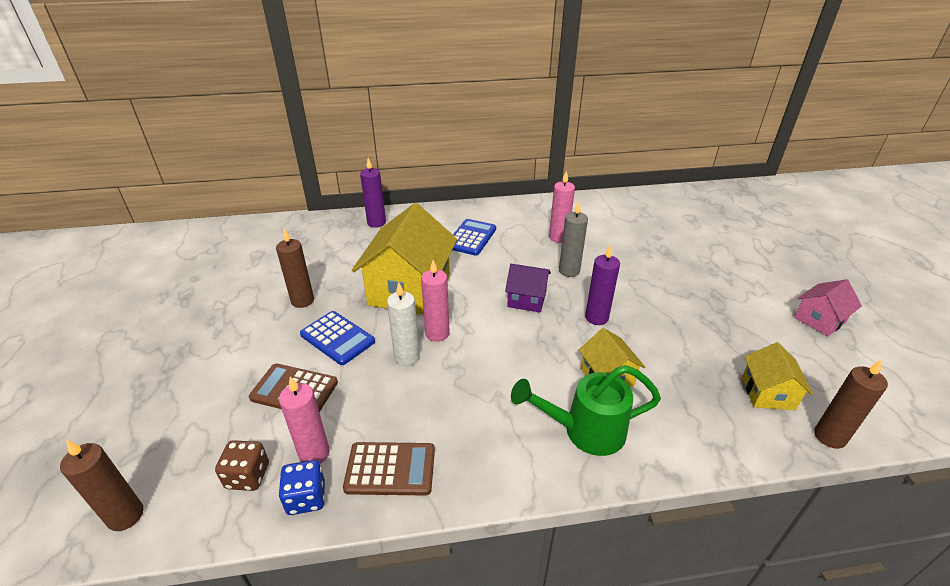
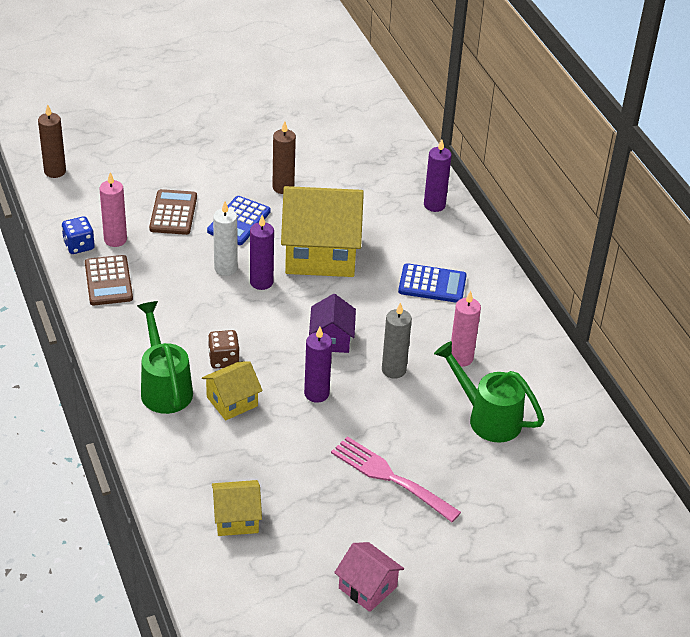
camera: 75 degrees right, 5 degrees up
(248, 476) = (91, 213): brown dice -> brown dice (224, 359)
(437, 333) = (261, 282): pink candle -> purple candle
(622, 236) = (487, 418): none -> green watering can
(693, 290) = (390, 477): none -> pink fork
(829, 436) = (189, 555): brown candle -> none

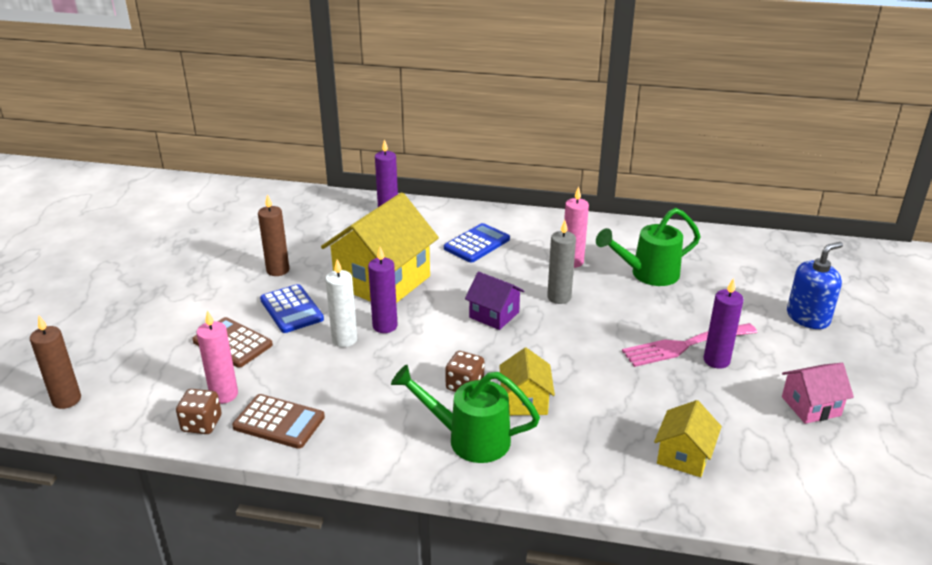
camera: 55 degrees left, 10 degrees down
(79, 245) = (202, 424): blue dice -> brown dice
(316, 393) = (555, 347): purple candle -> purple candle (716, 360)
(515, 556) = (808, 317): none -> blue soap dispenser

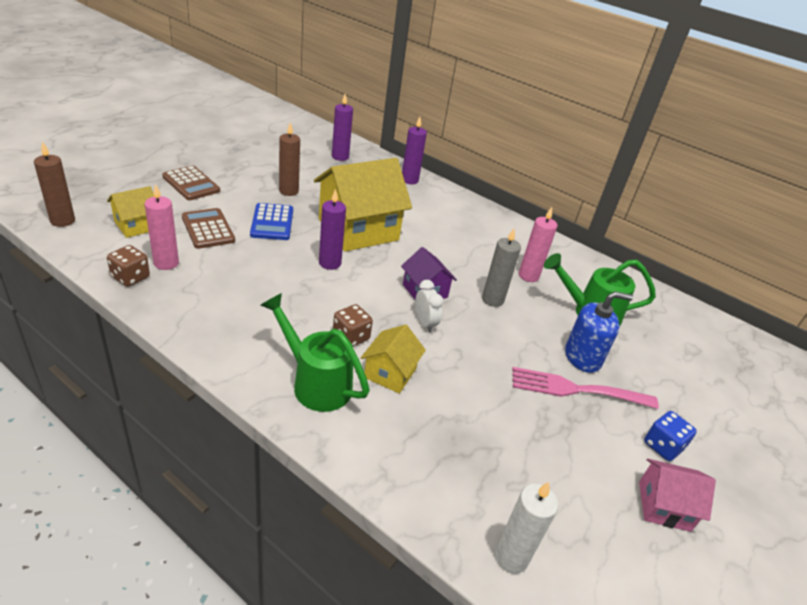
camera: 20 degrees right, 5 degrees up
(279, 422) = (184, 301): brown calculator -> brown calculator (191, 184)
(344, 340) = (290, 260): white candle -> white candle (511, 557)
(477, 244) = (458, 230): blue calculator -> none
(518, 344) = (425, 323): none -> white clock
(684, 456) = (494, 492): yellow house -> yellow house (137, 225)
(716, 360) = (597, 417): purple candle -> purple candle (340, 157)
(780, 361) = (663, 446): none -> blue dice
(808, 317) = (723, 417): blue soap dispenser -> blue soap dispenser (582, 357)

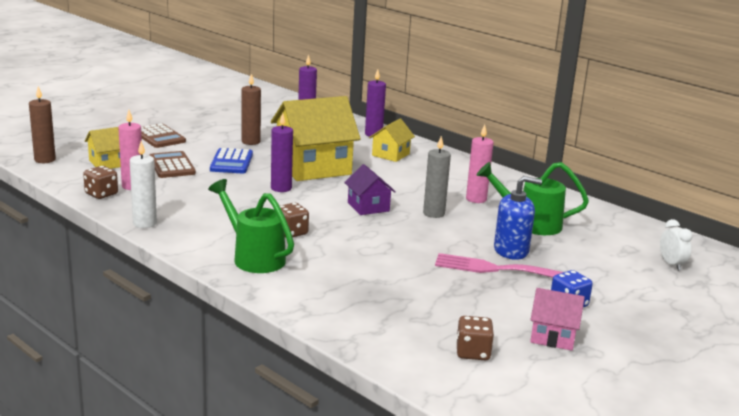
camera: 10 degrees right, 15 degrees down
(390, 373) = (322, 254): yellow house -> yellow house (390, 155)
(425, 323) = (362, 226): white clock -> white clock (671, 264)
(511, 557) = (400, 354): white candle -> white candle (145, 223)
(589, 546) = (473, 352): none -> brown dice

